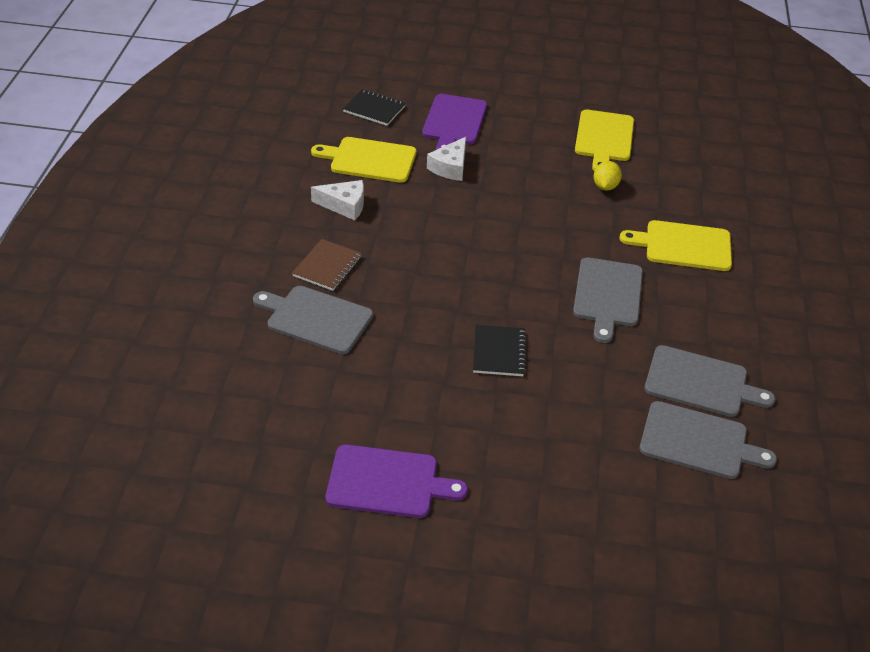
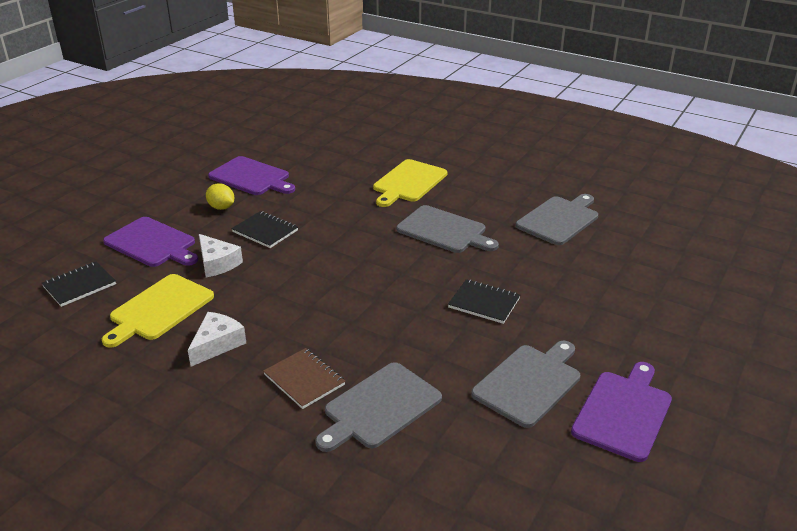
camera: 65 degrees left, 10 degrees down
(518, 177) = (265, 231): none -> black notebook
(604, 138) = (251, 177): yellow cutting board -> purple cutting board
(605, 186) = (313, 194): yellow lemon -> yellow lemon (221, 207)
(698, 442) = (618, 238): grey cutting board -> grey cutting board (529, 383)

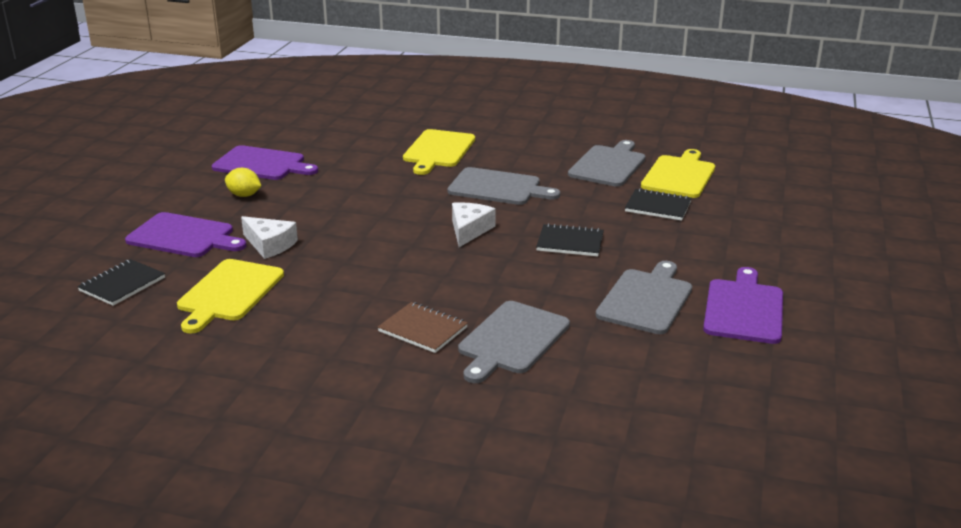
camera: 15 degrees left, 5 degrees down
(217, 344) = (312, 314): white cheese -> white cheese (469, 230)
(265, 231) = (306, 210): black notebook -> black notebook (658, 207)
(624, 241) = (679, 175): none -> yellow cutting board

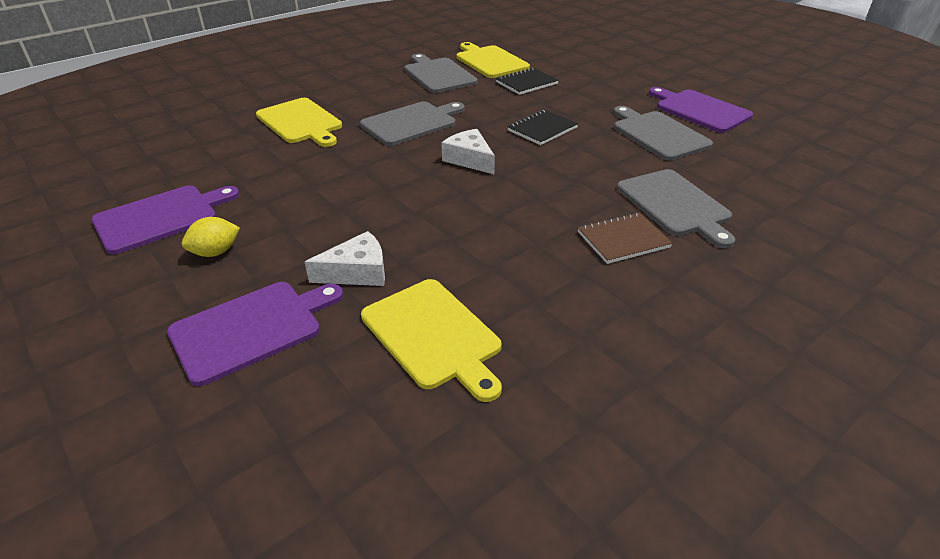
camera: 55 degrees left, 10 degrees up
(122, 284) = (310, 423): black notebook -> none

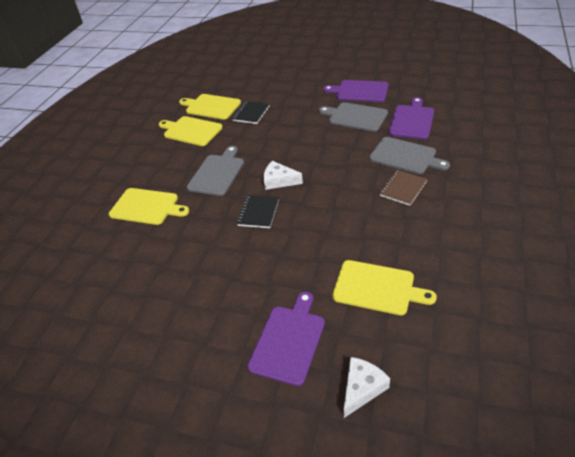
camera: 30 degrees left, 5 degrees up
(161, 217) = (146, 315): purple cutting board -> purple cutting board (412, 120)
(215, 252) = (211, 315): yellow lemon -> none
(357, 272) = (302, 279): white cheese -> white cheese (362, 388)
(438, 74) = (191, 131): grey cutting board -> yellow cutting board
(542, 129) = (295, 142): black notebook -> black notebook (258, 212)

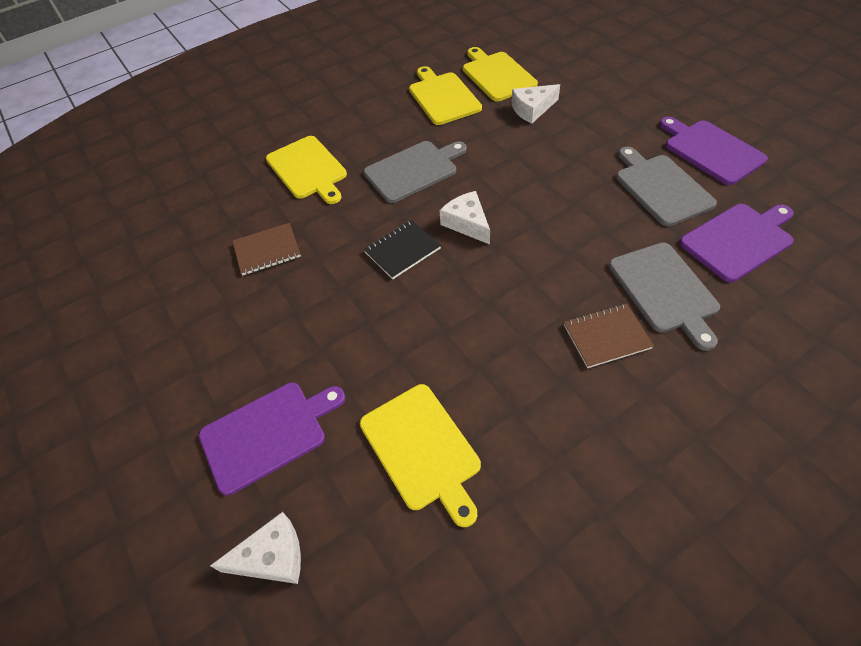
camera: 40 degrees right, 10 degrees up
(172, 260) = (267, 250): none -> brown notebook
(251, 113) = (532, 109): black notebook -> white cheese

